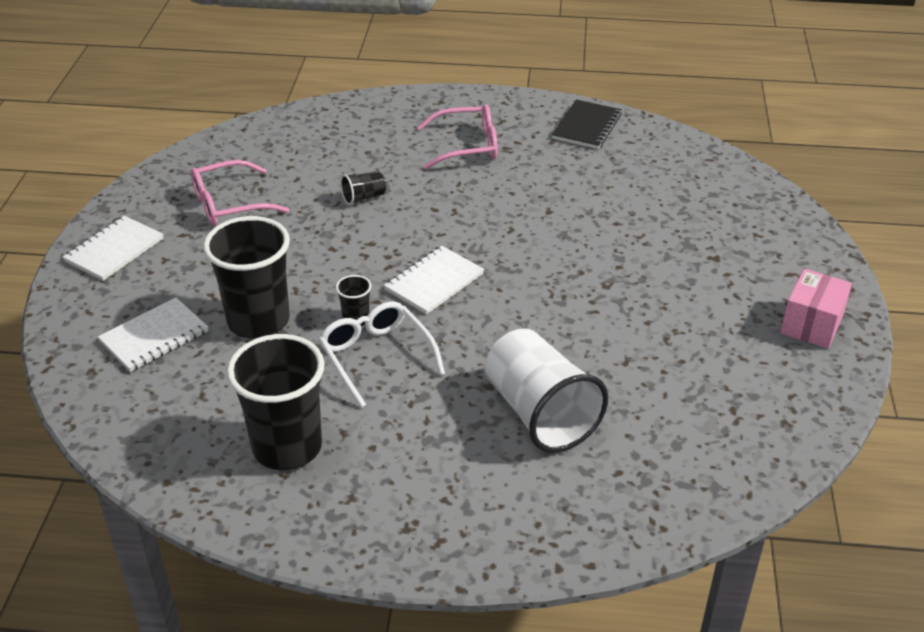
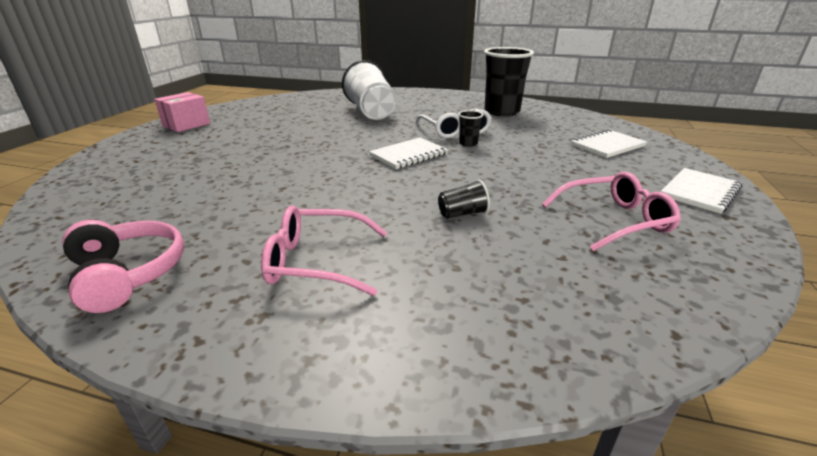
camera: 170 degrees left, 10 degrees down
(258, 321) = (537, 147): black cup -> none
(587, 126) = (128, 274): black notebook -> pink headphones

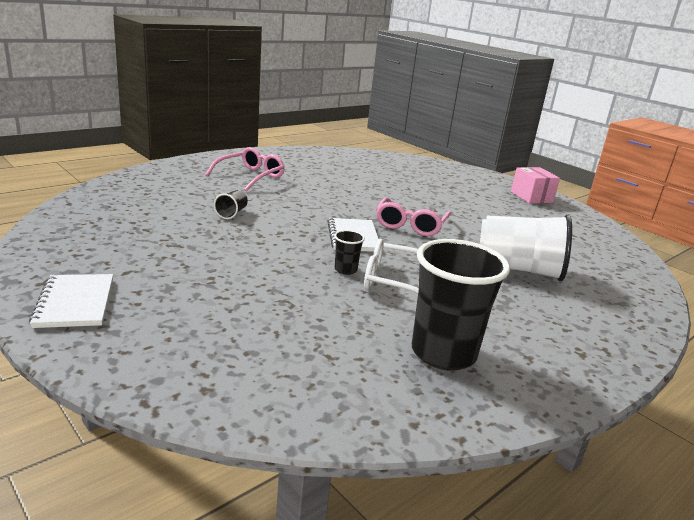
camera: 120 degrees right, 5 degrees down
(128, 274) = (299, 156): pink headphones -> none
(607, 146) = (221, 340): white notebook -> none
(613, 220) = (135, 243): pink glasses -> pink glasses (411, 225)

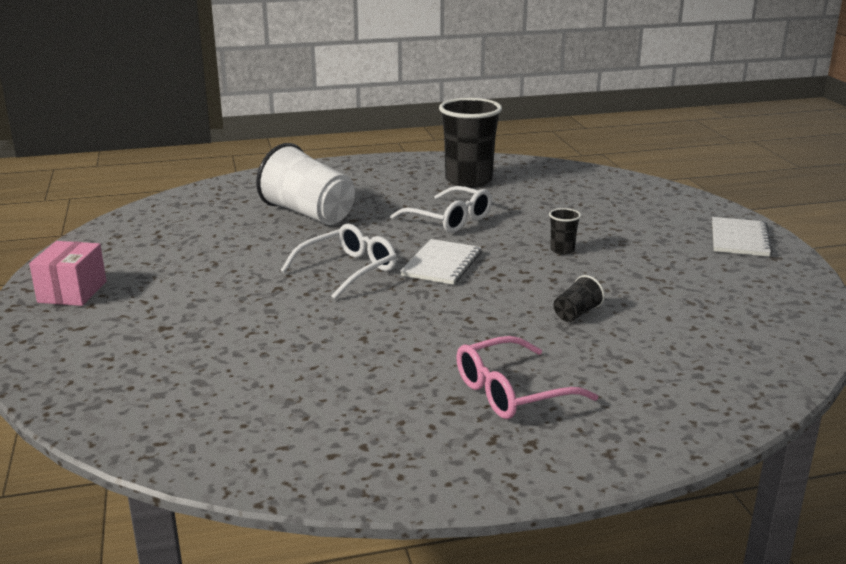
camera: 150 degrees left, 0 degrees up
(345, 270) = (486, 234): black cup -> black cup (562, 250)
(411, 225) = (347, 270): pink glasses -> white glasses

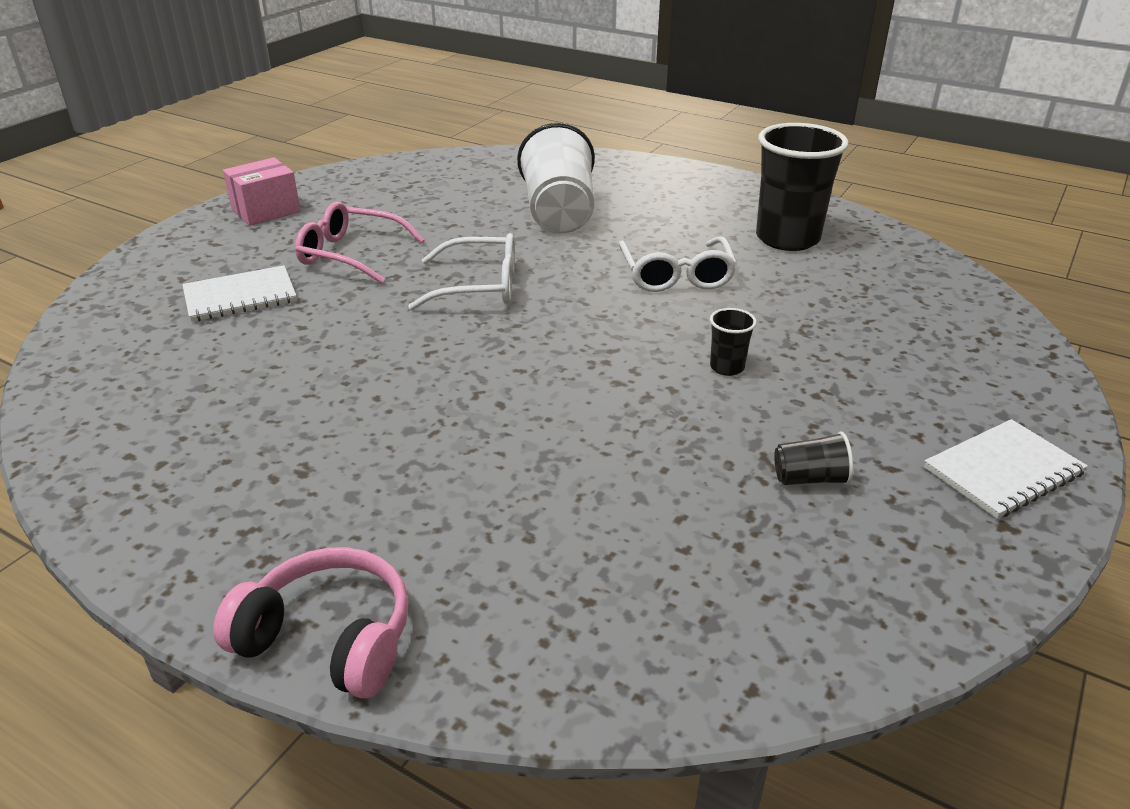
camera: 45 degrees right, 10 degrees up
(442, 264) = (570, 321): white notebook -> white notebook (240, 296)
(512, 392) = (358, 495): pink glasses -> pink glasses (351, 254)
(576, 314) = (588, 450): black cup -> black cup (810, 479)
(634, 448) = (328, 638): none -> pink headphones

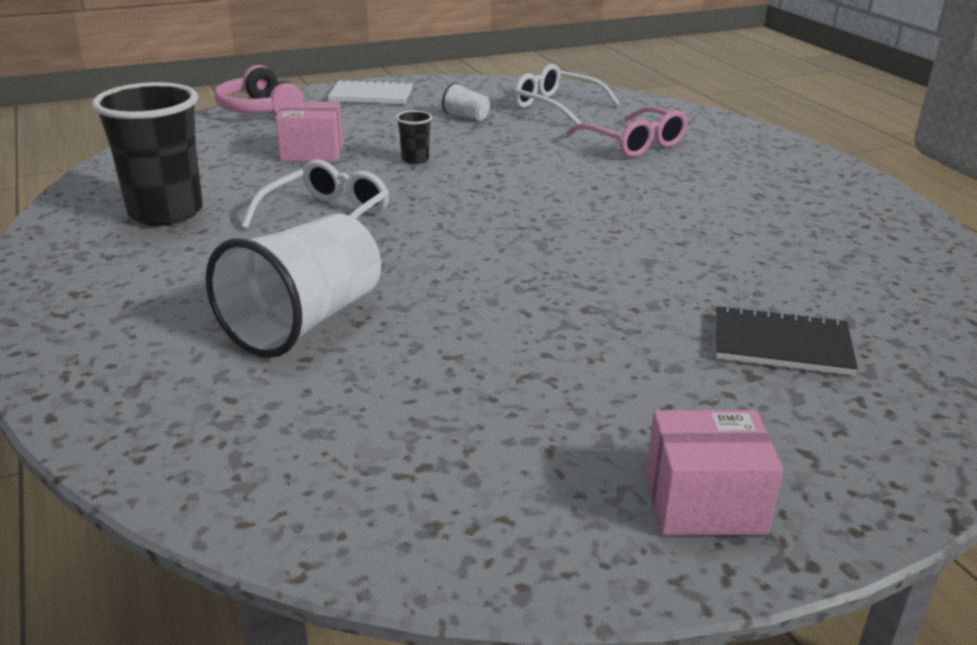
camera: 145 degrees left, 5 degrees down
(240, 296) = (781, 344): white notebook -> black notebook
(328, 638) = (767, 140): pink headphones -> pink headphones (260, 110)
(351, 254) = (617, 356): pink glasses -> pink glasses (633, 143)
(478, 286) = (513, 268): white glasses -> white glasses (557, 106)
(810, 479) = (466, 116): black cup -> white cup
(831, 335) = (312, 152): none -> pink box

